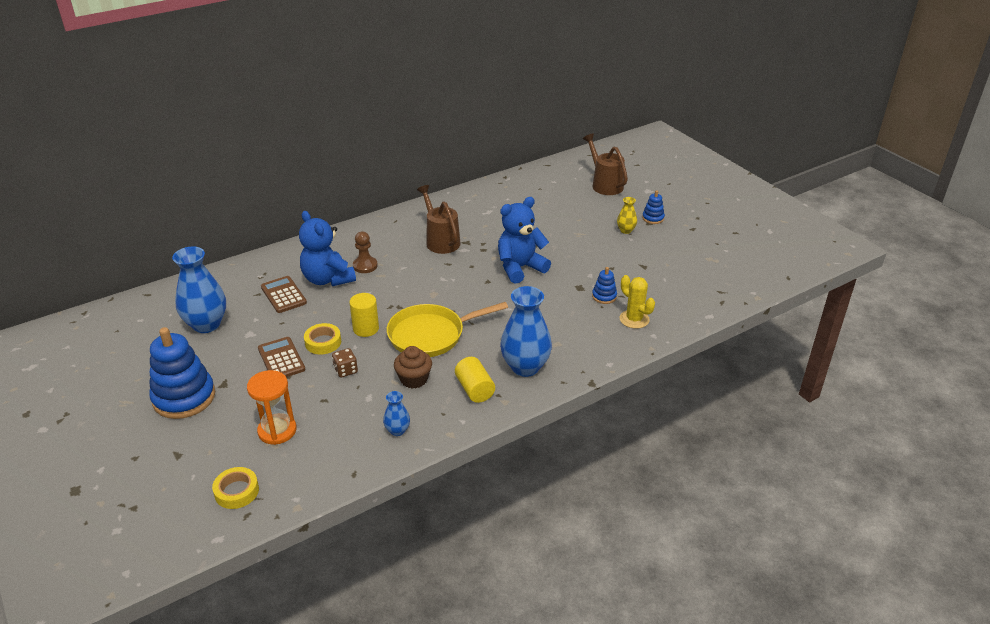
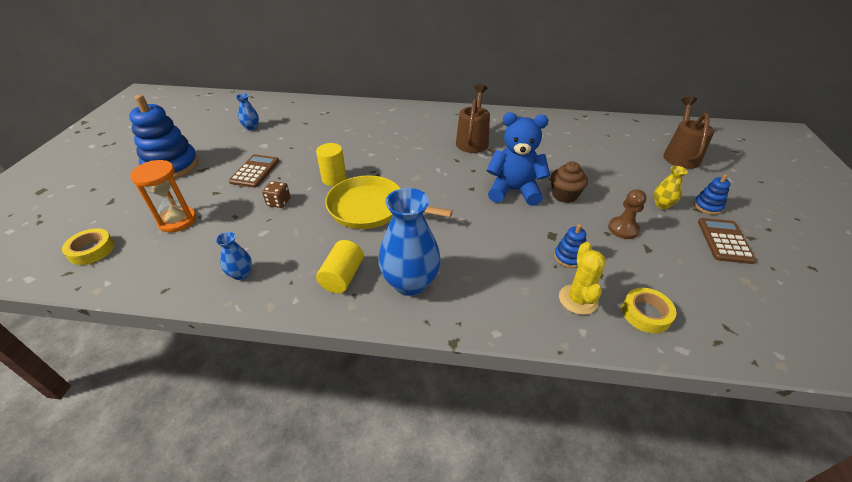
camera: 40 degrees right, 5 degrees up
(206, 324) = (251, 127): blue vase -> blue vase, size x0.48
(283, 295) = (318, 130): brown calculator -> brown calculator (724, 241)
(323, 342) = (294, 174): yellow tape -> yellow tape (646, 314)
(328, 279) = (358, 132): blue teddy bear -> none
(365, 266) = (394, 135): brown pawn -> brown pawn (623, 229)
(414, 379) = (311, 237): brown cupcake -> brown cupcake (564, 195)

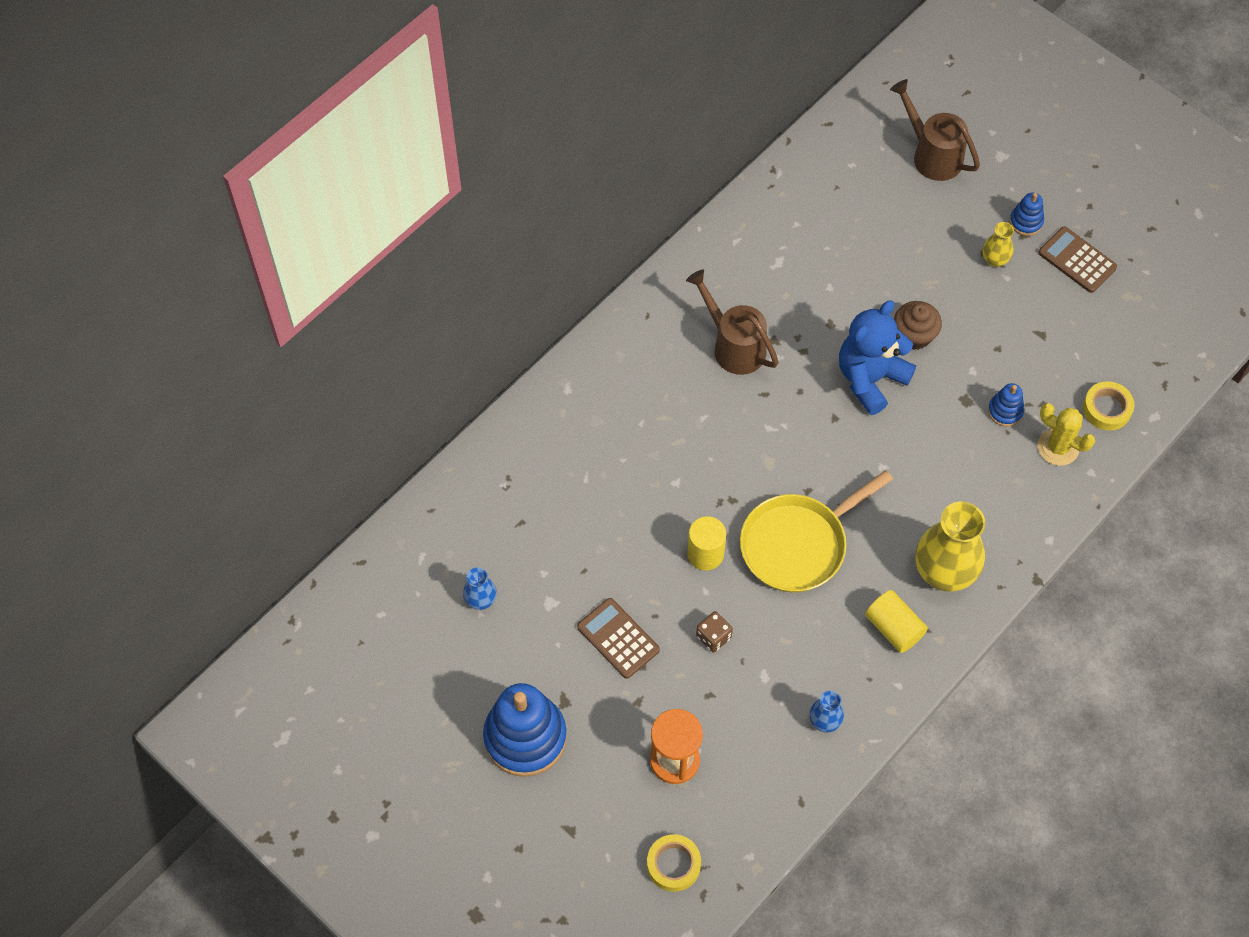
camera: 55 degrees left, 20 degrees up
(410, 283) = (944, 572): blue vase -> yellow vase
(623, 229) = (1002, 329): brown pawn -> none

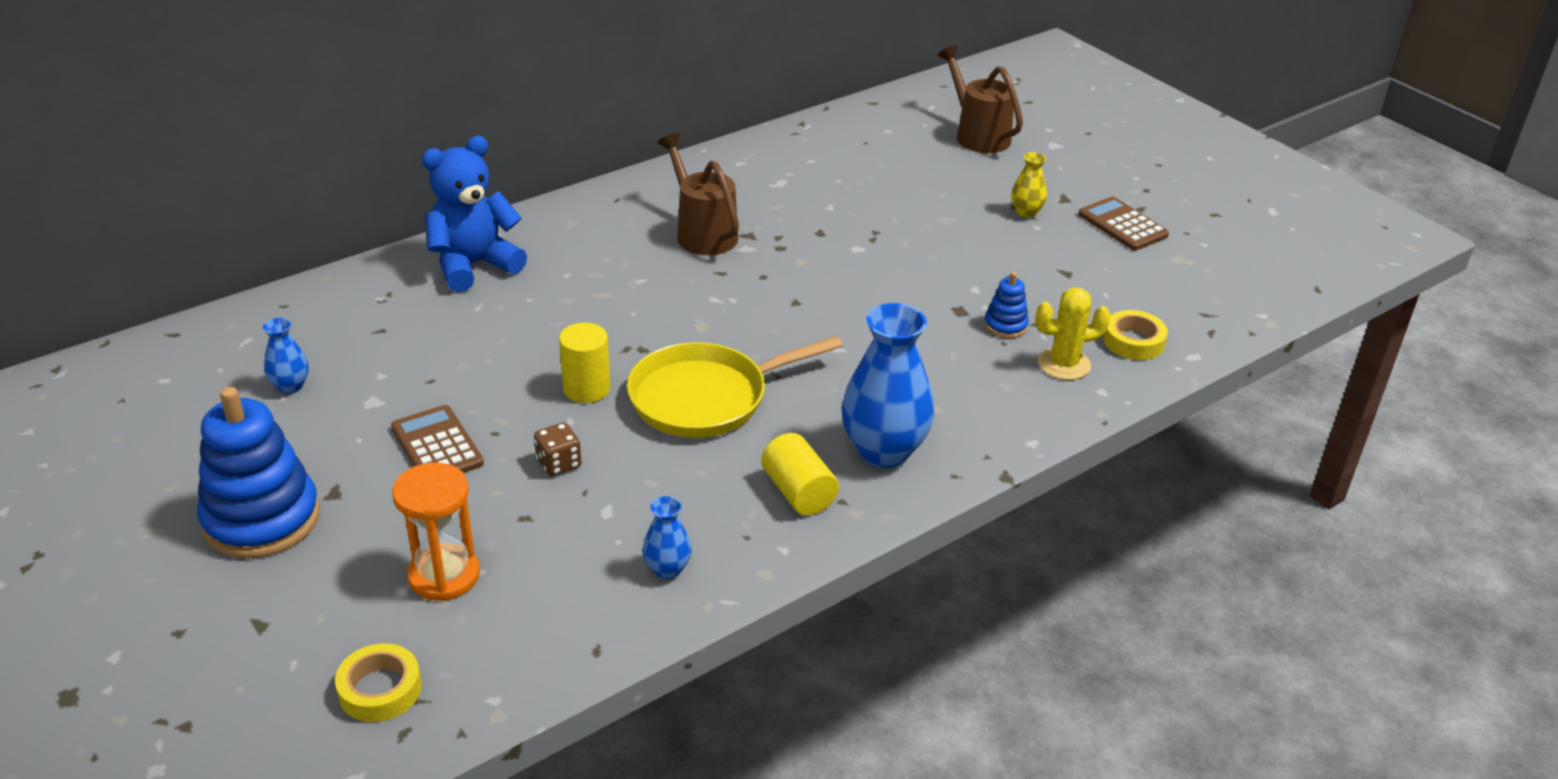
camera: 10 degrees right, 25 degrees down
(870, 379) = (850, 278): blue teddy bear -> blue teddy bear (474, 265)
(914, 335) = (914, 253): brown cupcake -> none
(944, 572) = (883, 451): yellow vase -> blue vase
(1026, 222) = (1069, 191): blue stacking toy -> none
(1058, 447) = (1064, 364): yellow cactus -> yellow cactus turned 60 degrees counterclockwise

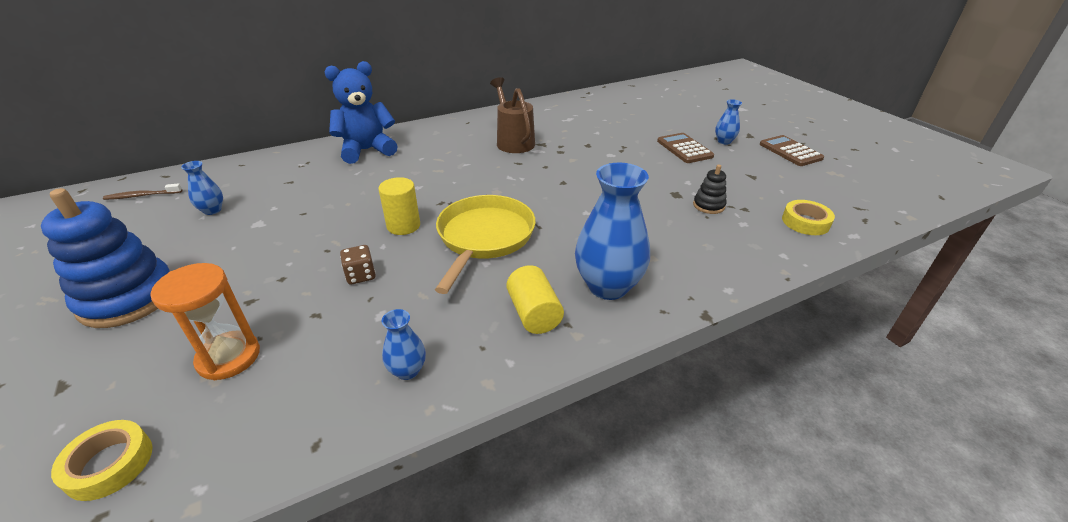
camera: 10 degrees right, 0 degrees up
(162, 371) = (142, 196): none -> brown toothbrush
(437, 446) = (282, 256): brown calculator -> brown calculator (684, 149)
(706, 398) = (484, 238): yellow pan -> yellow pan turned 120 degrees clockwise
(977, 135) = (694, 102): brown watering can -> none
(1005, 325) = (708, 205): blue stacking toy -> black stacking toy
(1026, 212) = (724, 141): yellow vase -> blue vase
(1064, 364) = (752, 234): yellow cactus -> none

